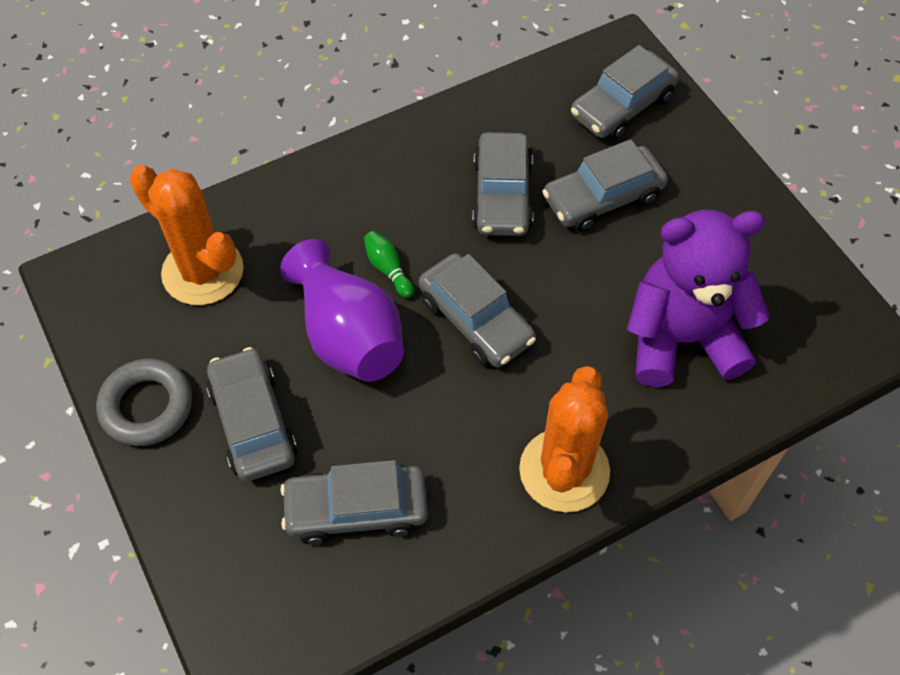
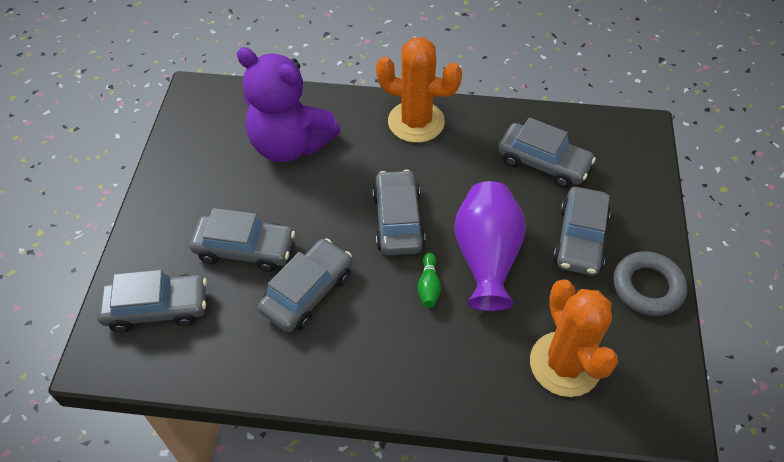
camera: 145 degrees left, 5 degrees down
(564, 470) = (416, 122): orange cactus -> orange cactus turned 60 degrees clockwise

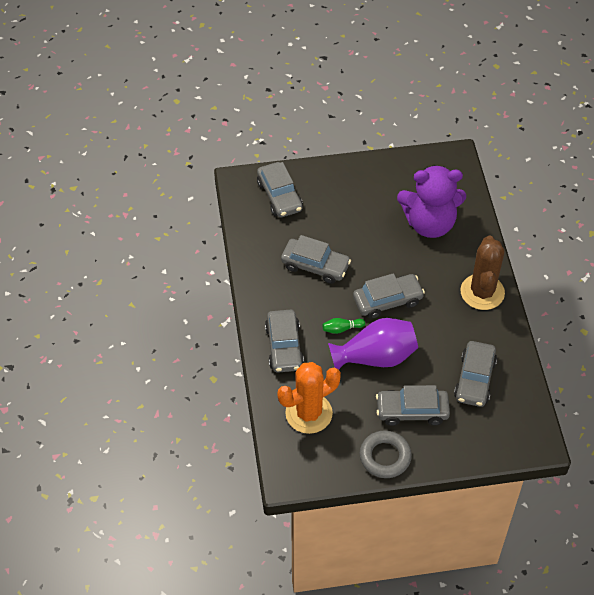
camera: 75 degrees right, 0 degrees up
(245, 249) = (335, 225): grey car -> grey car (284, 347)
(290, 145) = (429, 223): purple teddy bear -> purple teddy bear turned 105 degrees counterclockwise
(416, 122) = (482, 292): orange cactus -> brown cactus

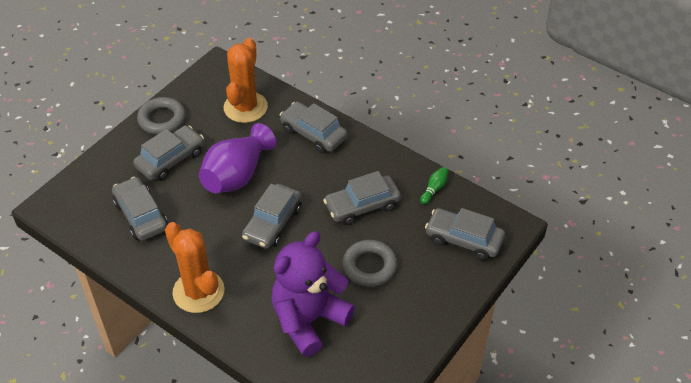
camera: 135 degrees right, 5 degrees down
(342, 329) = (285, 176): green bowling pin -> green bowling pin (434, 189)
(357, 225) = (369, 266): none -> grey ring
(482, 292) = (198, 291): brown cactus -> orange cactus

